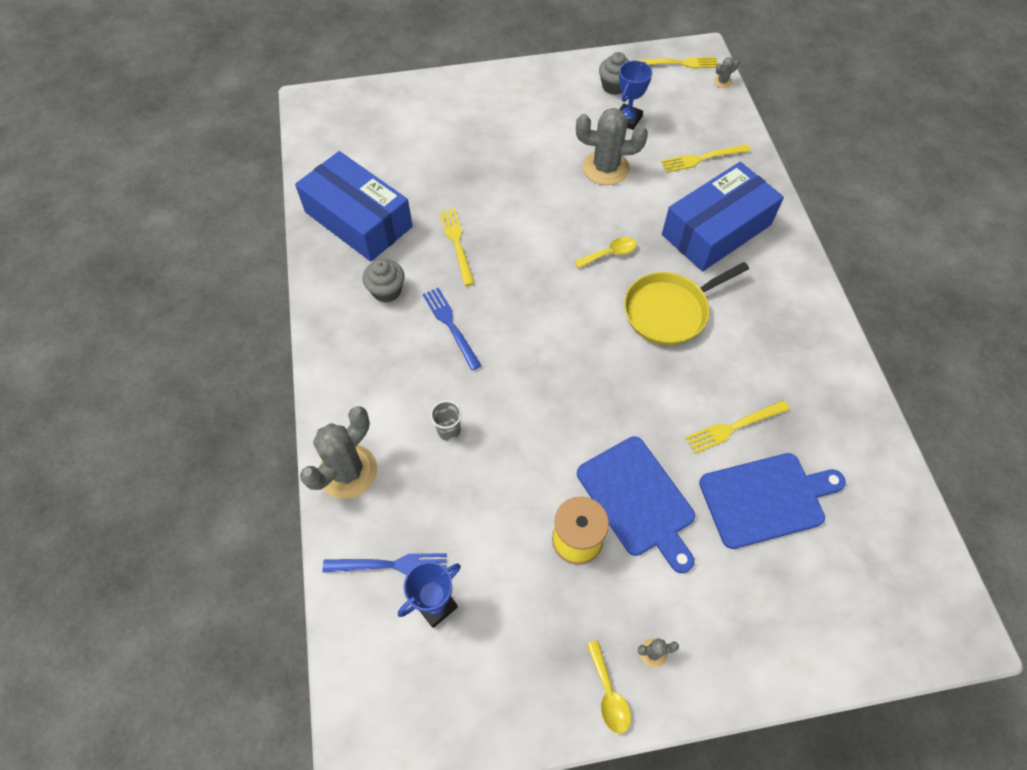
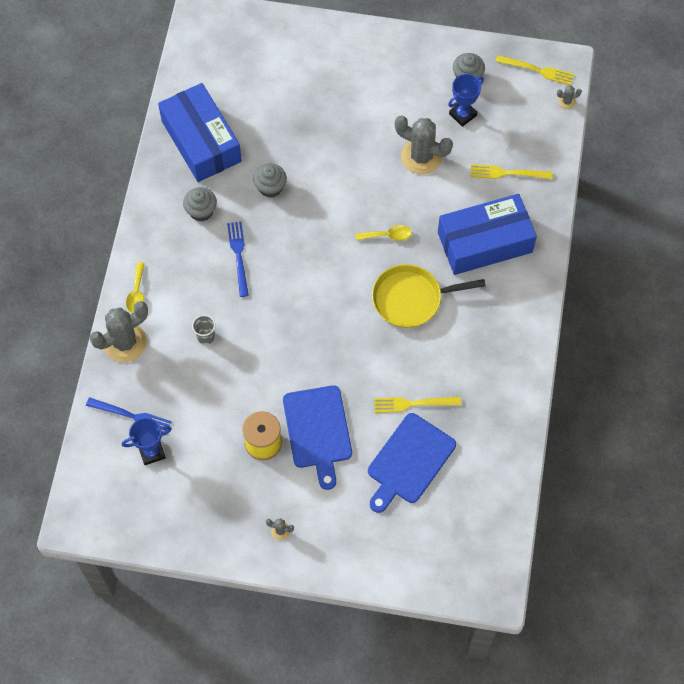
camera: 20 degrees right, 5 degrees up
(457, 243) = (270, 187): yellow fork -> grey cupcake
(608, 694) = (240, 544): yellow spoon -> yellow spoon (137, 293)
(766, 499) = (409, 461): blue cutting board -> blue cutting board turned 120 degrees clockwise

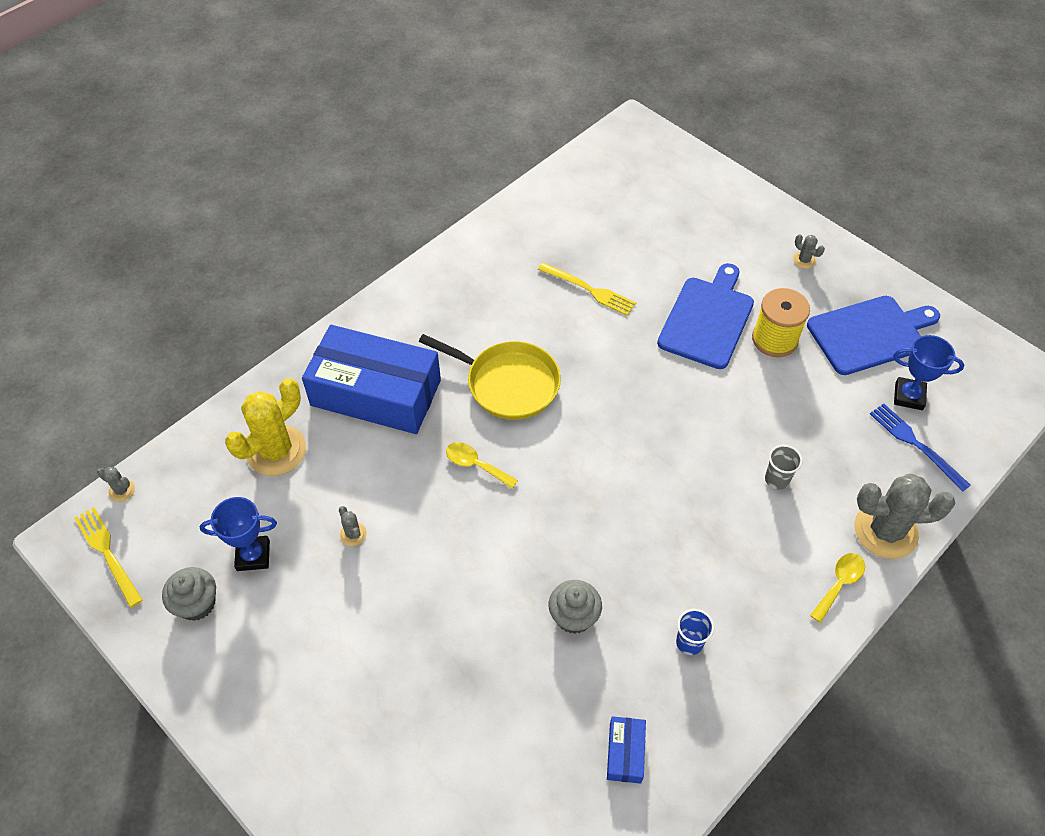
camera: 145 degrees left, 10 degrees down
(201, 141) = (625, 753): blue box -> blue box, size x0.40
(201, 211) = (689, 642): grey cupcake -> blue cup
(238, 255) = (676, 551): blue fork -> none
(409, 461) = (633, 248): blue cutting board -> blue cutting board (870, 334)
(421, 156) = (353, 534): grey cactus -> grey cactus, size x0.42
(507, 173) = (276, 450): yellow fork -> yellow cactus

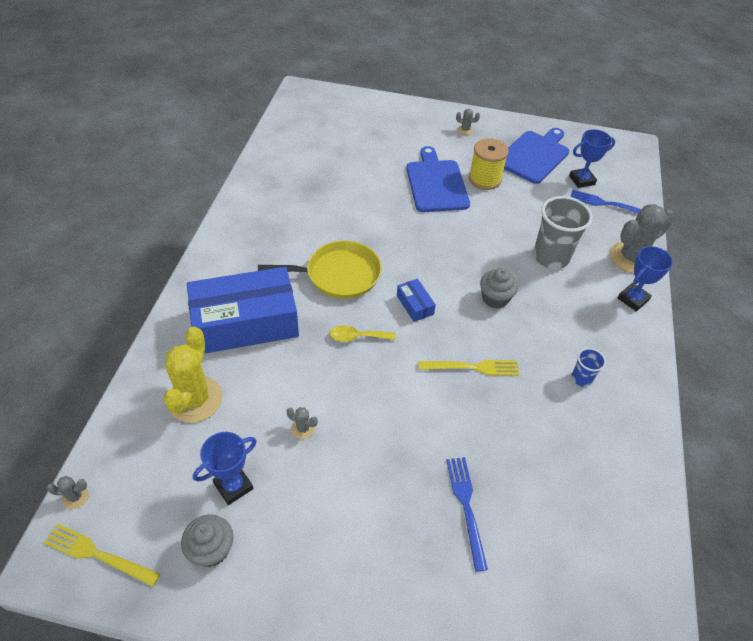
camera: 35 degrees left, 5 degrees down
(451, 703) = (466, 506): none -> blue fork
(574, 616) = (500, 401): grey cupcake -> grey cupcake (495, 298)
(589, 290) = (348, 195): yellow fork -> yellow fork (472, 367)
(625, 753) = (601, 470): blue box -> blue box (415, 305)
(777, 479) = (551, 257): grey cup -> grey cup, size x2.03
(839, 584) = (633, 299): yellow spoon -> blue trophy

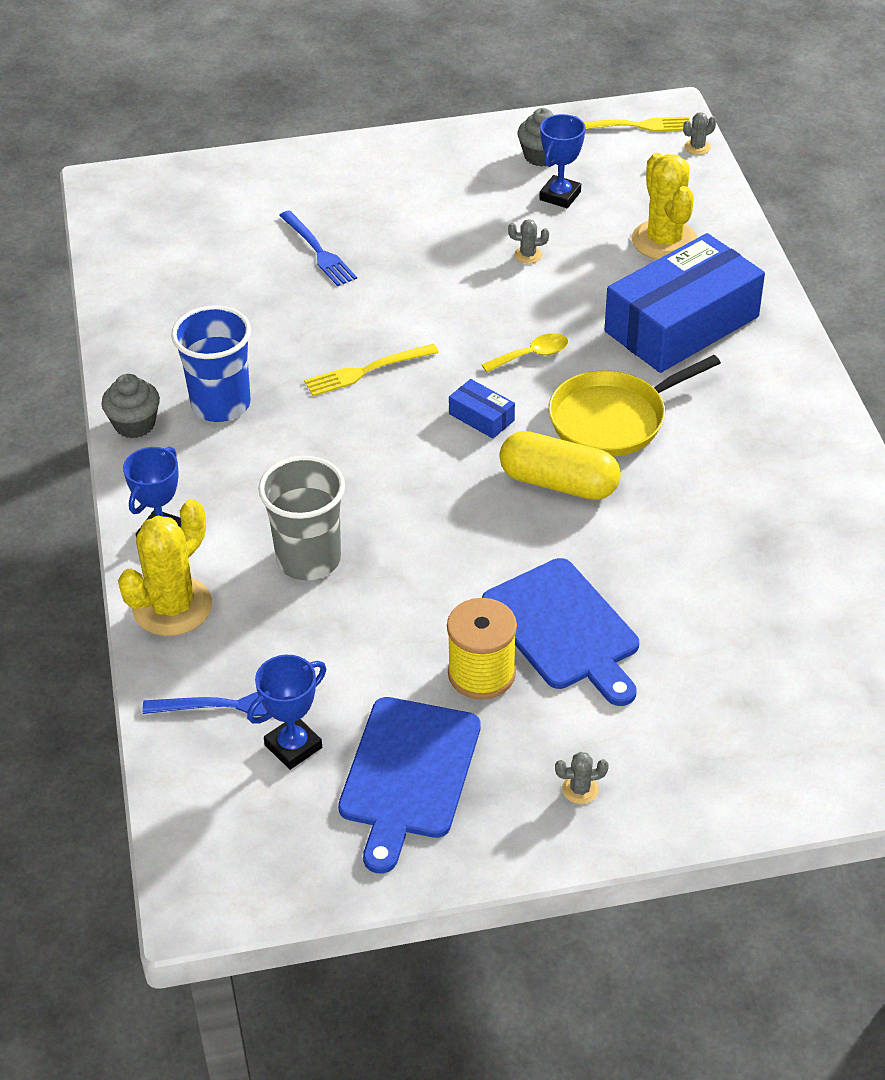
camera: 160 degrees right, 5 degrees down
(394, 249) = (558, 483): none -> yellow capsule
(495, 298) = (372, 464): grey cupcake -> grey cupcake (134, 424)
(581, 378) = (221, 404): blue cup -> blue cup, size x2.03
(631, 258) = (172, 607): grey cactus -> yellow cactus

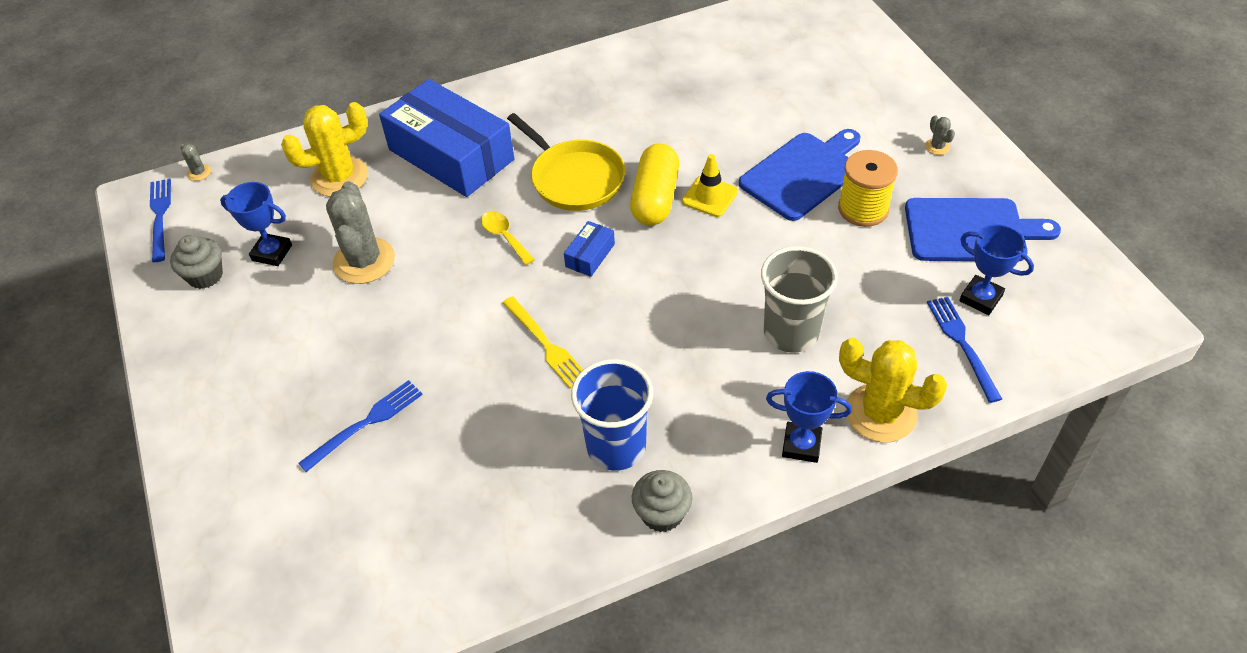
camera: 100 degrees left, 5 degrees up
(528, 255) = (364, 261): grey cactus -> grey cactus, size x2.37
(547, 532) = (710, 196): none -> yellow traffic cone
(636, 126) = (160, 216): yellow fork -> blue fork

